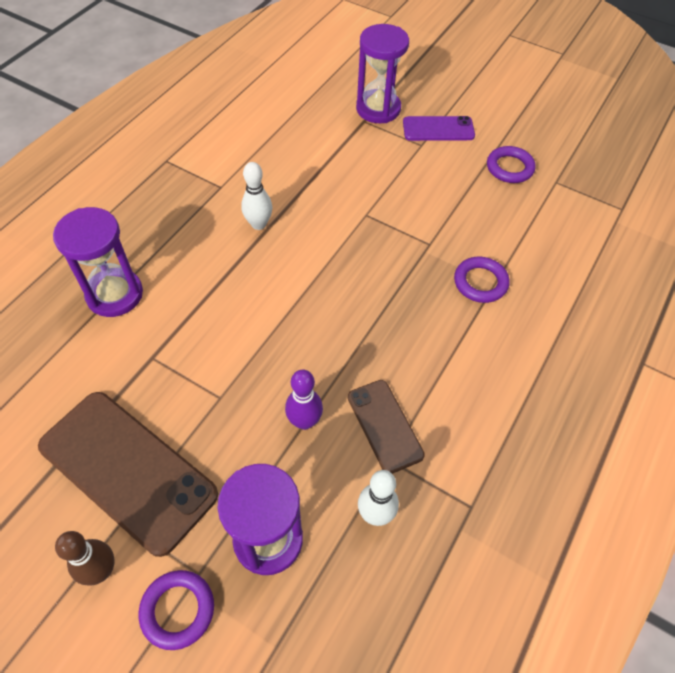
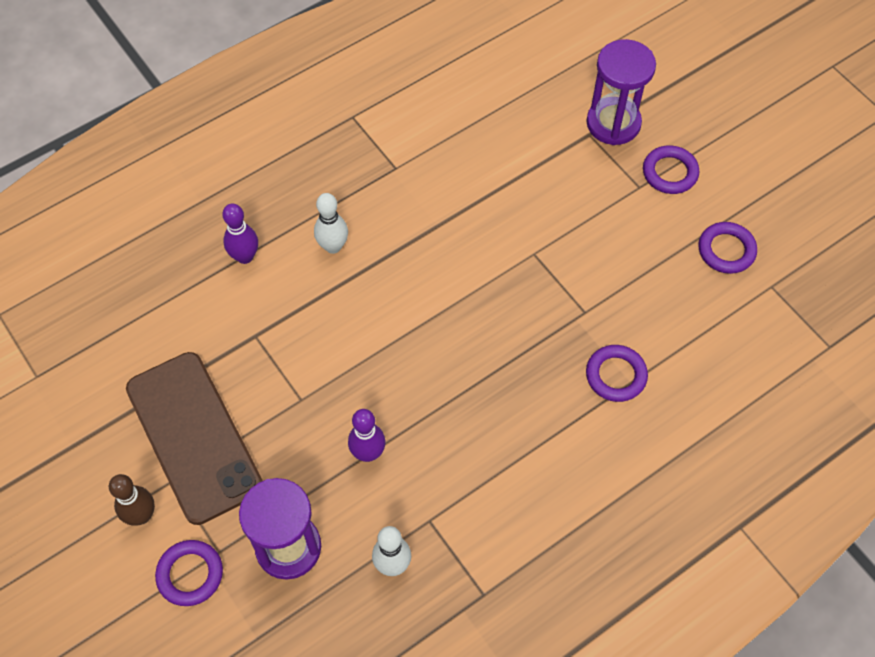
camera: 25 degrees right, 5 degrees up
(114, 294) = (245, 256): purple hourglass -> purple bowling pin
(258, 224) = (416, 226): white bowling pin -> white bowling pin (333, 246)
(384, 426) = (441, 487): brown phone -> none
(438, 129) = (670, 172): purple phone -> purple ring

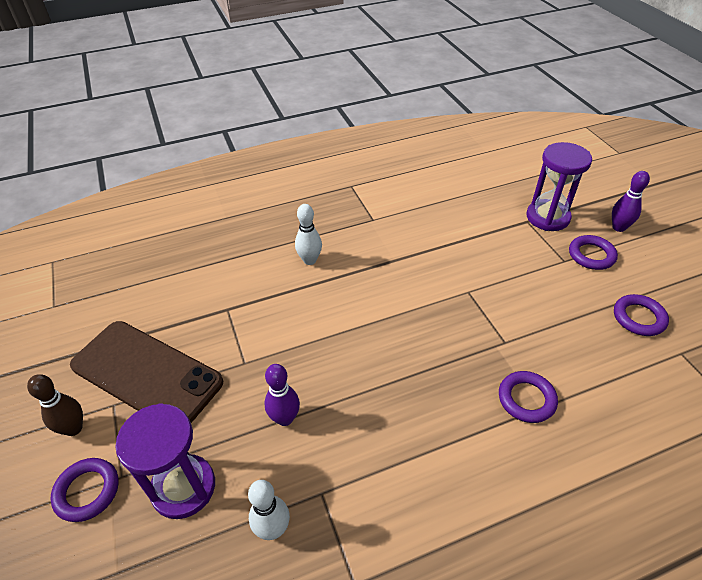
camera: 15 degrees right, 15 degrees down
(194, 437) = (146, 374): brown phone -> brown phone turned 45 degrees counterclockwise
(245, 256) = (242, 256): purple bowling pin -> purple bowling pin (618, 227)

